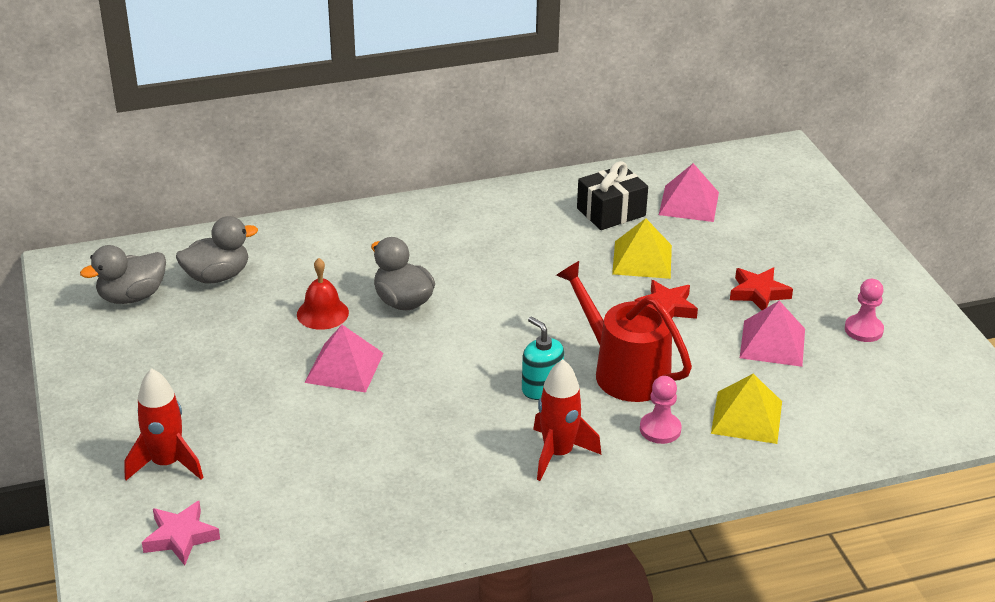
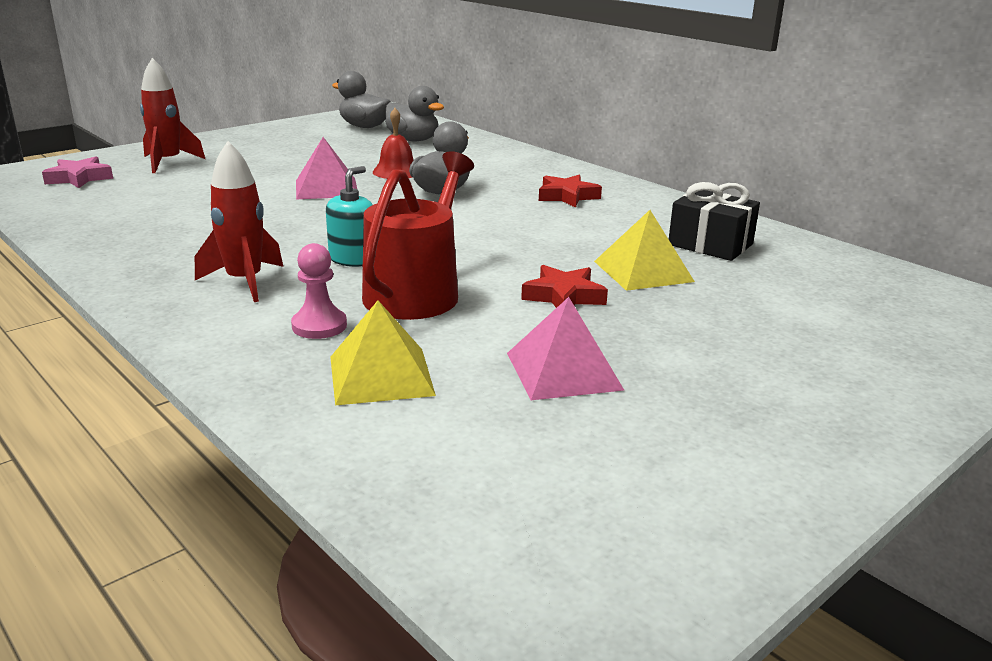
camera: 65 degrees right, 10 degrees down
(689, 203) = (796, 279): pink pyramid -> none
(758, 293) = (666, 346): red star -> red star (567, 196)
(863, 330) = (677, 440): pink pawn -> none

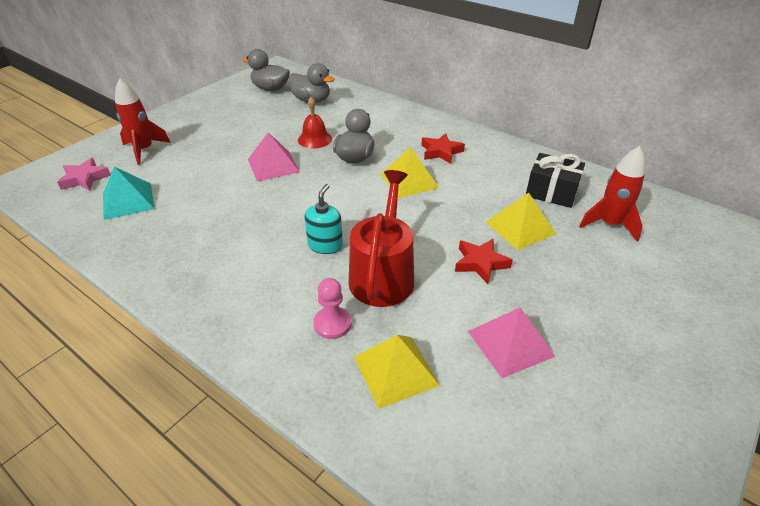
camera: 10 degrees left, 15 degrees up
(120, 200) = (128, 201): none -> turquoise pyramid
(244, 282) = (260, 283): red rocket -> red rocket (609, 224)
(505, 216) = (409, 181): none -> yellow pyramid

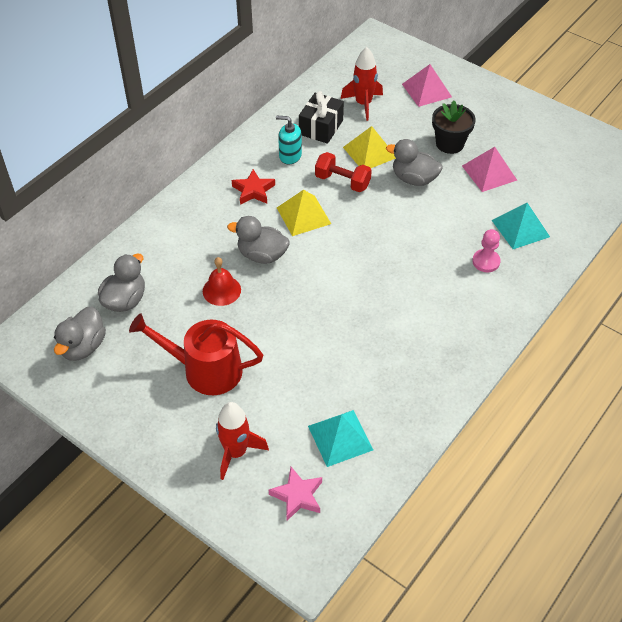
camera: 90 degrees left, 10 degrees up
(273, 165) = (274, 321): pink pyramid -> pink pyramid (426, 90)
(325, 245) = (399, 271): turquoise soap dispenser -> turquoise soap dispenser (290, 155)
(383, 275) = (432, 234): red watering can -> red watering can (205, 370)
(396, 370) = (520, 228): yellow pyramid -> turquoise pyramid
(464, 206) = (342, 181): none -> red dumbbell
(480, 263) = (414, 179): red star -> grey duck
(561, 302) = (449, 144): none -> black flower pot

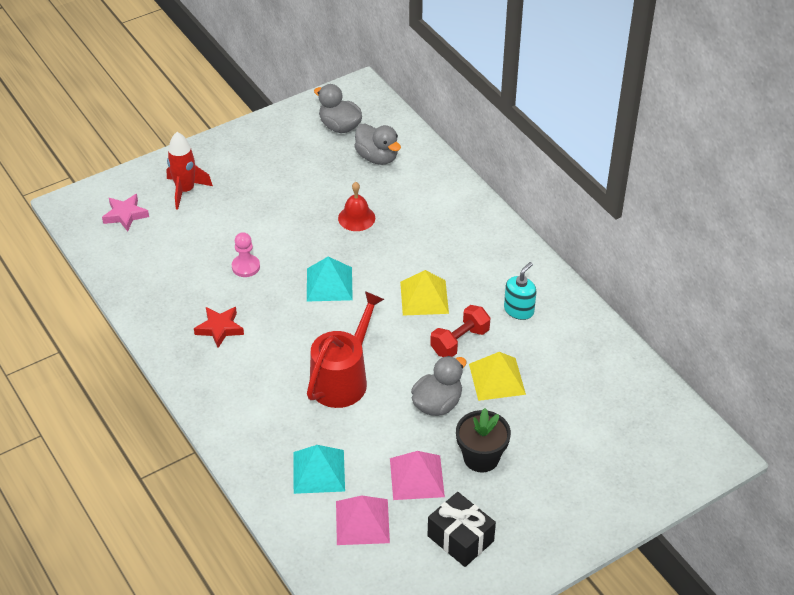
camera: 110 degrees right, 5 degrees down
(205, 370) = (274, 190): red watering can -> red watering can (342, 379)
(253, 191) = (477, 269): red star -> red star (219, 328)
(262, 255) = (385, 254): grey duck -> none
(321, 127) = (556, 348): black gift -> black gift (460, 538)
(340, 438) = (159, 253): turquoise pyramid -> turquoise pyramid (329, 284)
(363, 104) = (584, 399): red rocket -> none
(426, 90) = (589, 470): pink pyramid -> pink pyramid (362, 522)
(486, 261) = (289, 422): pink pawn -> pink pawn (245, 267)

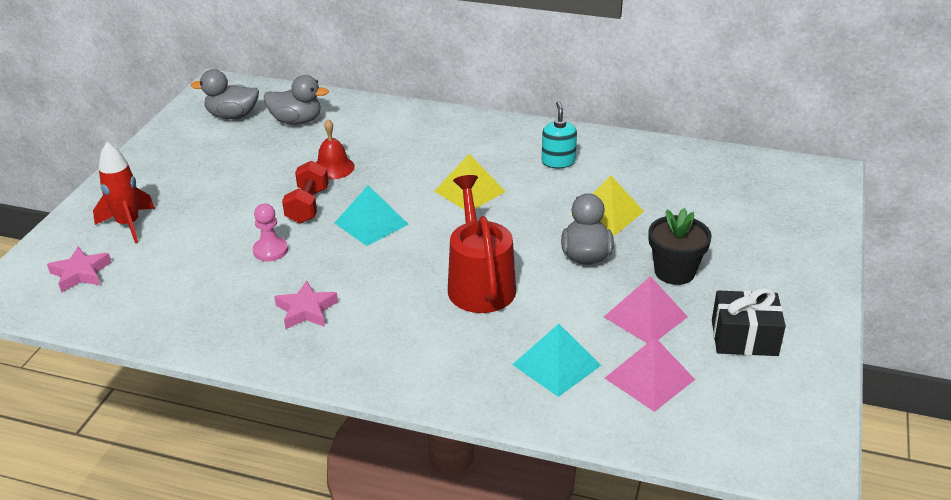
camera: 40 degrees left, 10 degrees down
(219, 328) = (306, 310): red star -> pink star
(460, 341) = (542, 205): red dumbbell -> red dumbbell (308, 206)

